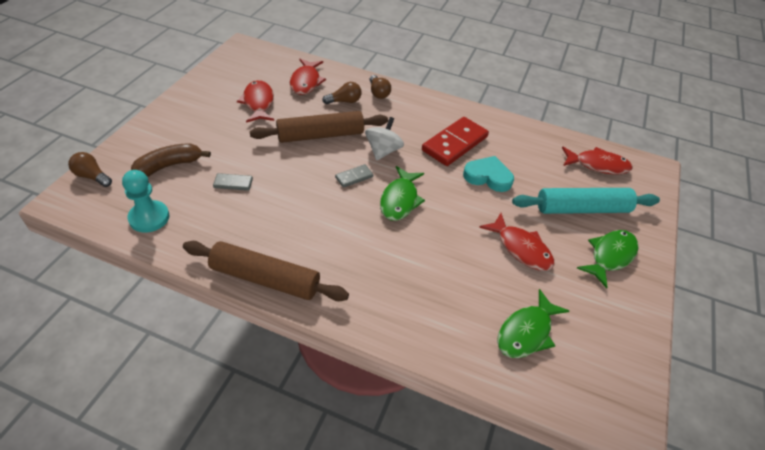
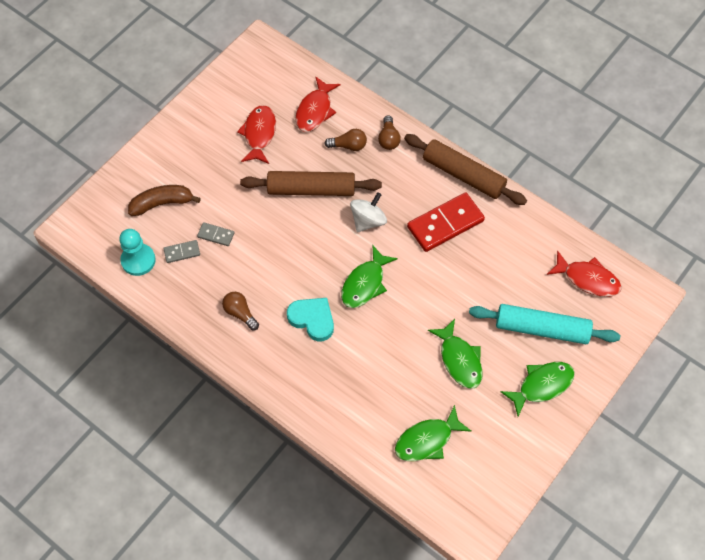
camera: 20 degrees right, 15 degrees up
(92, 176) = (94, 204): brown light bulb -> brown light bulb (240, 313)
(265, 279) = (224, 342): brown rolling pin -> brown rolling pin (463, 175)
(354, 177) = (329, 248): grey domino -> grey domino (182, 252)
(488, 177) = (463, 272): turquoise heart -> turquoise heart (312, 319)
(521, 248) = (459, 360): red fish -> green fish

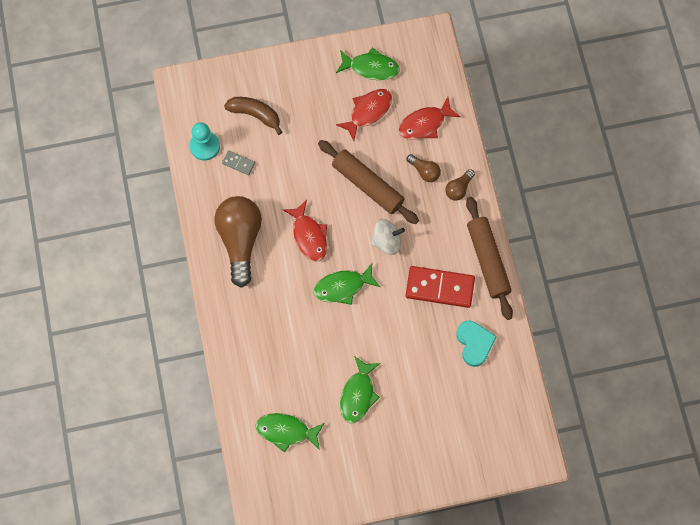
camera: 40 degrees right, 10 degrees up
(216, 235) = (272, 168): grey domino -> none
(240, 313) = (240, 240): brown light bulb -> brown light bulb, size x2.21
(312, 319) = (284, 284): turquoise heart -> turquoise heart (474, 343)
(542, 329) = (436, 420): turquoise rolling pin -> none
(542, 385) = (398, 459): green fish -> green fish (371, 67)
(587, 279) = (503, 411): red fish -> red fish (309, 236)

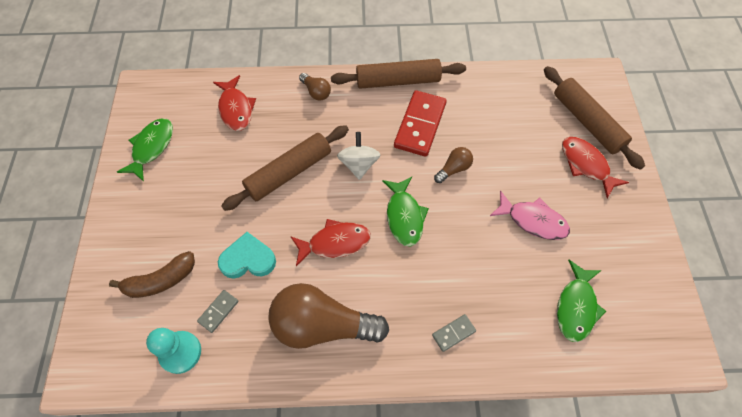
camera: 80 degrees left, 10 degrees down
(249, 337) = (453, 333): none -> grey domino
(255, 115) = (160, 280): brown banana -> brown banana turned 150 degrees counterclockwise
(358, 394) = (533, 220): green fish -> pink fish
(368, 112) = (203, 158): red fish -> red fish (586, 165)
(424, 171) = (288, 118): brown light bulb -> brown light bulb (453, 169)
(474, 343) = (483, 105): turquoise heart -> turquoise heart (248, 259)
(474, 442) = (587, 122): none -> brown rolling pin

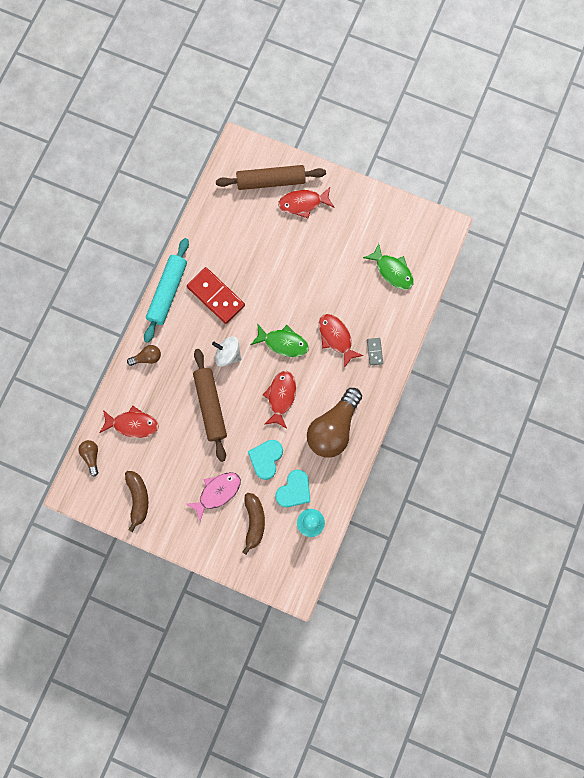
camera: 65 degrees left, 15 degrees up
(152, 147) = (138, 499): green fish -> brown banana
(218, 311) = (294, 490): grey domino -> turquoise heart
(398, 81) = (168, 292): brown rolling pin -> turquoise rolling pin
(445, 275) = (336, 338): none -> red fish
(453, 169) = (263, 292): brown light bulb -> brown light bulb (91, 456)
(533, 220) = (326, 262): pink fish -> pink fish (217, 492)

